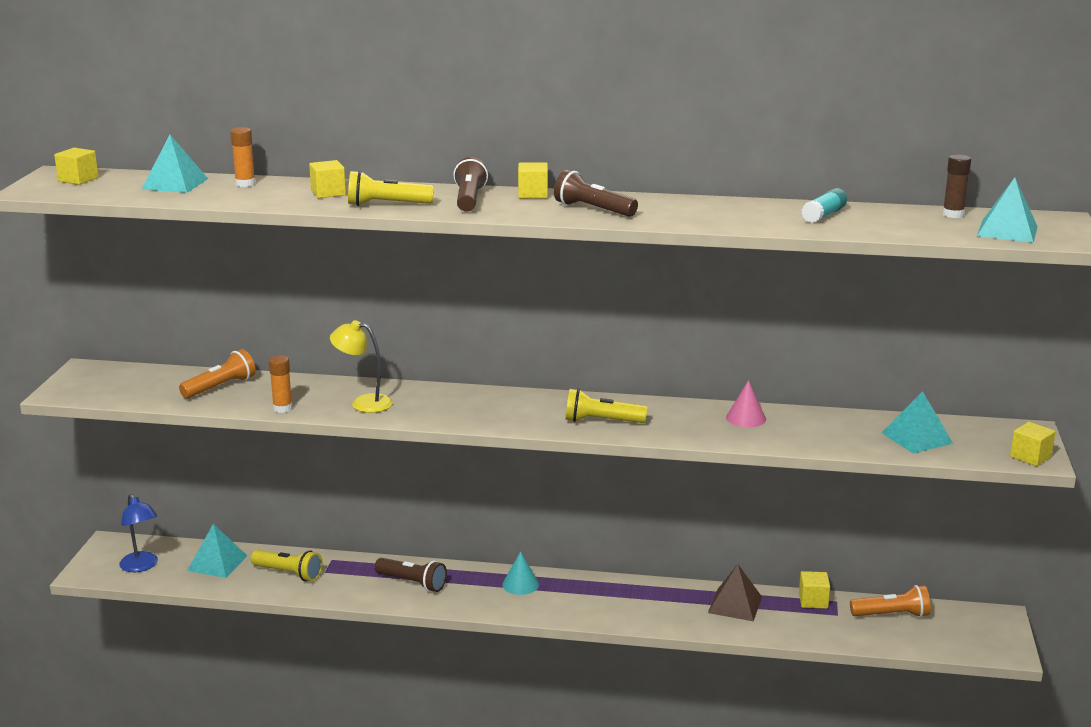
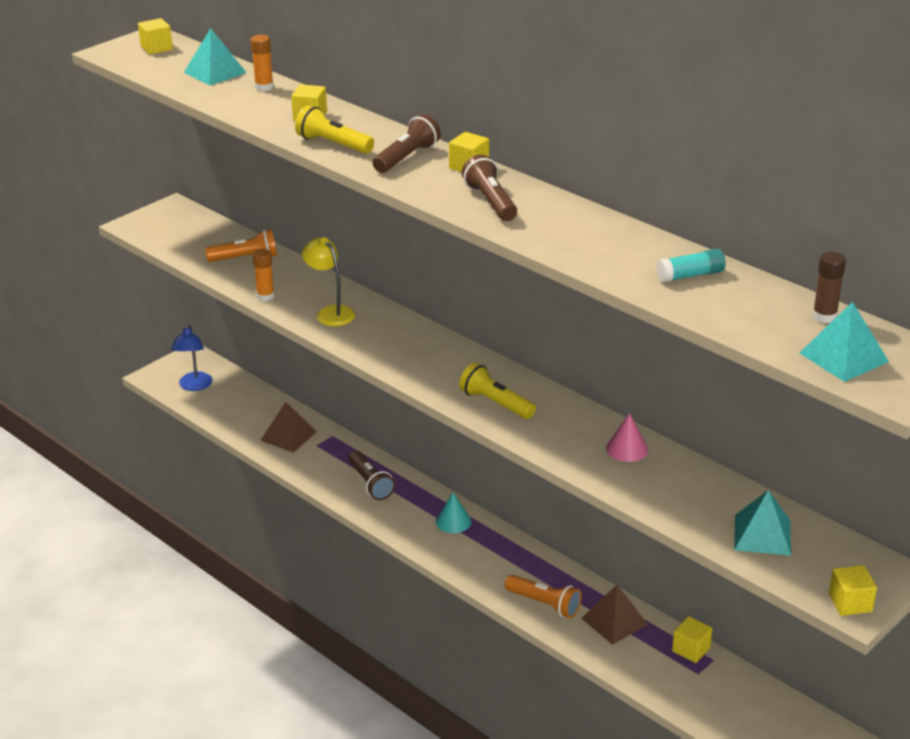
camera: 35 degrees right, 10 degrees up
(217, 563) = (248, 404): turquoise pyramid -> none
(288, 574) = (288, 436): yellow flashlight -> brown pyramid
(892, 615) = (750, 698): orange flashlight -> orange flashlight (544, 604)

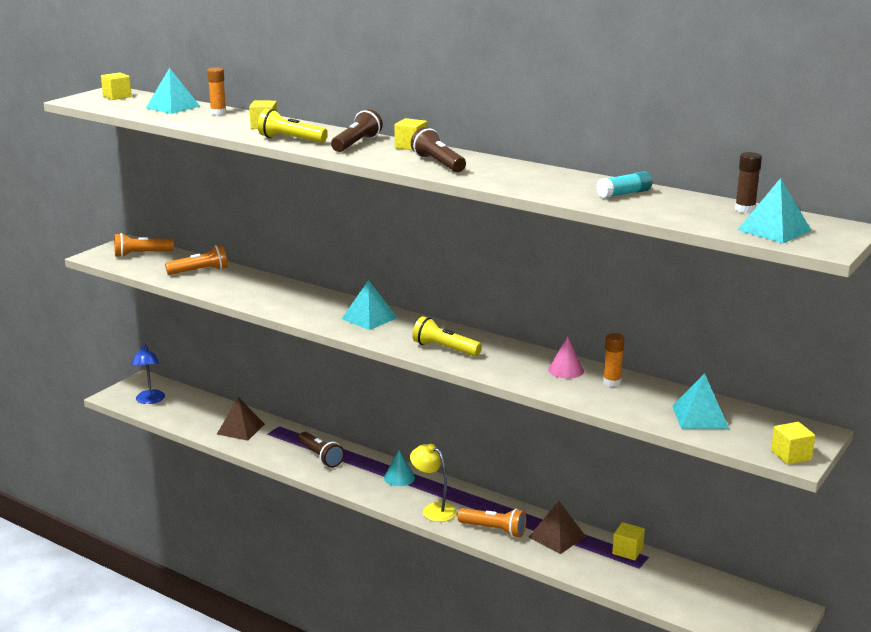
camera: 10 degrees left, 10 degrees down
(185, 226) = (141, 254): none -> orange flashlight
(265, 296) = (224, 294): orange glue stick -> orange glue stick (612, 382)
(330, 312) = (284, 301): yellow lamp -> yellow lamp (433, 509)
(421, 348) = (369, 318): none -> turquoise pyramid

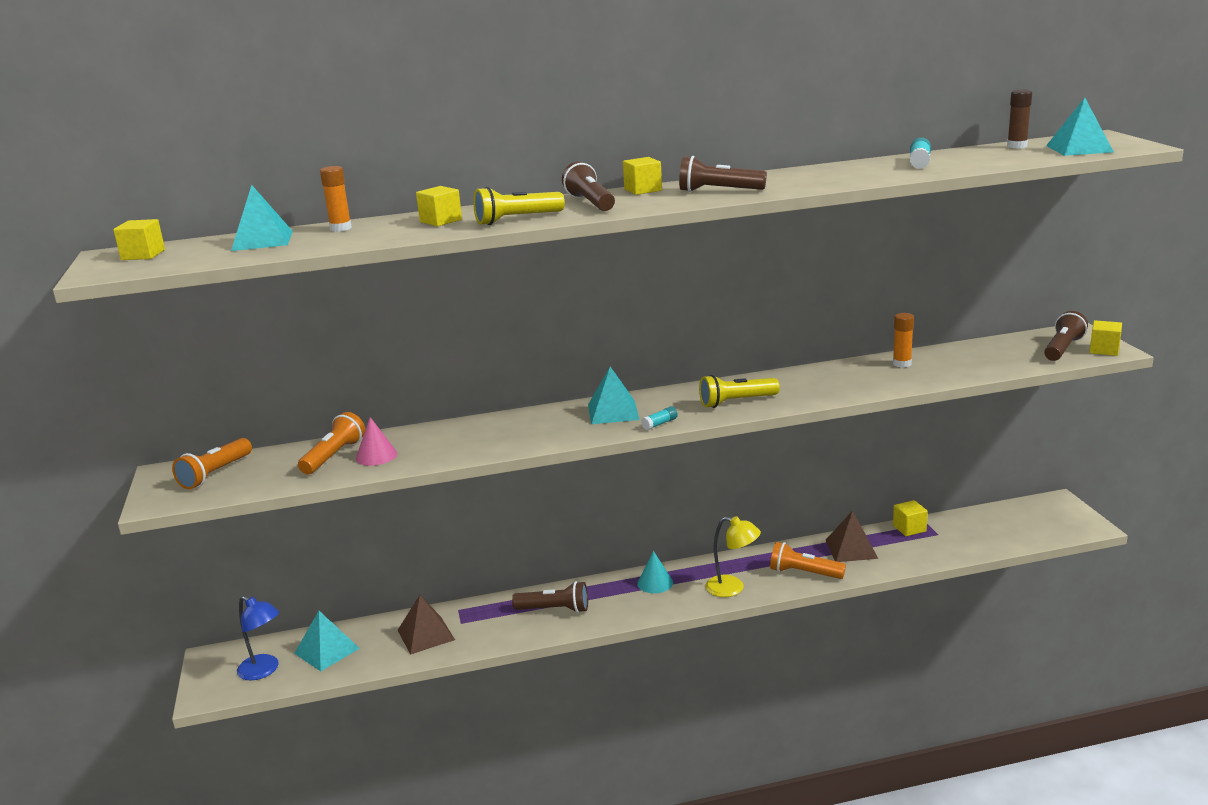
camera: 45 degrees left, 0 degrees up
(372, 338) = (660, 424): none -> turquoise glue stick
(433, 509) = (732, 588): yellow lamp -> yellow lamp turned 150 degrees counterclockwise
(494, 530) = (804, 573): orange flashlight -> orange flashlight turned 135 degrees counterclockwise
(566, 370) = (854, 372): pink cone -> pink cone (376, 456)
(700, 417) = (1004, 356): turquoise pyramid -> turquoise pyramid (327, 651)
(761, 437) = (1063, 349): none -> brown flashlight

